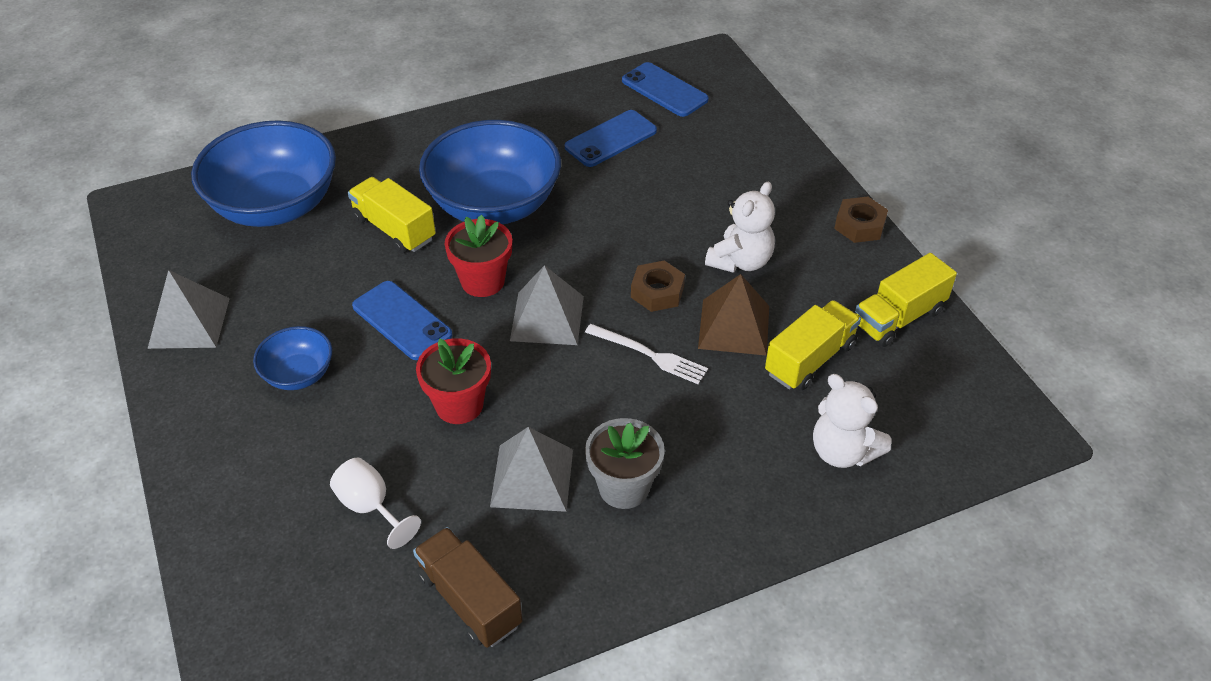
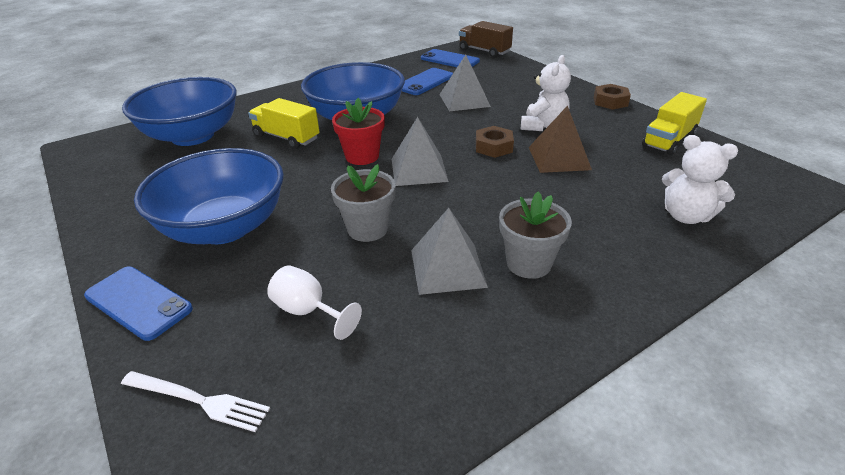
camera: 10 degrees left, 10 degrees down
(189, 323) = (125, 207): grey pyramid -> grey pyramid (464, 100)
(298, 374) = (224, 227): blue bowl -> blue bowl, size x2.05
(402, 320) = (305, 185): blue phone -> blue phone (138, 302)
(459, 405) = (367, 229): red flower pot -> grey flower pot
(469, 600) = (426, 373): brown truck -> brown truck (484, 51)
(649, 355) = (506, 180): white fork -> white fork (198, 400)
(810, 359) = (624, 168): yellow truck -> none

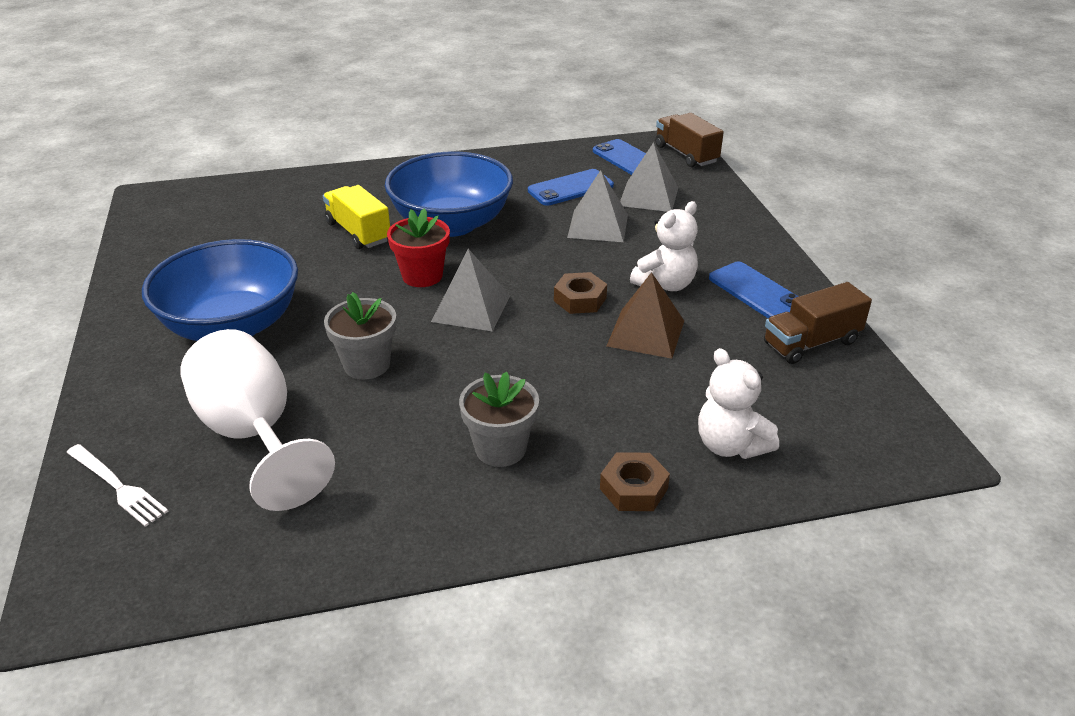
camera: 20 degrees right, 0 degrees up
(138, 302) = (117, 383): blue phone -> blue phone (756, 292)
(192, 136) = (264, 207): blue bowl -> none
(308, 311) = (254, 435): white goblet -> white goblet, size x2.04
(447, 268) = (414, 429): grey pyramid -> grey pyramid (648, 196)
(610, 101) = (787, 269): brown nut -> brown nut (633, 489)
(669, 140) = (811, 343): yellow truck -> brown truck

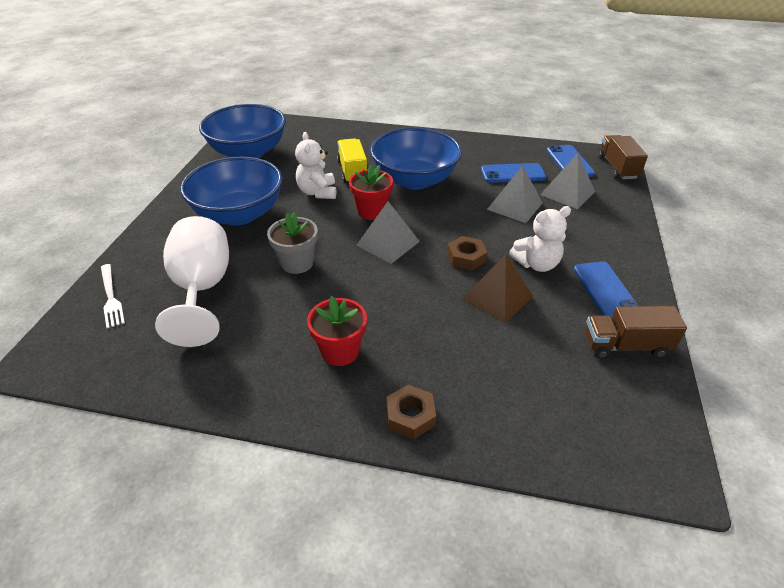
camera: 25 degrees right, 5 degrees up
(182, 241) = (248, 152): none -> blue bowl
(500, 448) = (340, 351): grey flower pot -> red flower pot
(730, 445) = (505, 408): white teddy bear -> white teddy bear (317, 192)

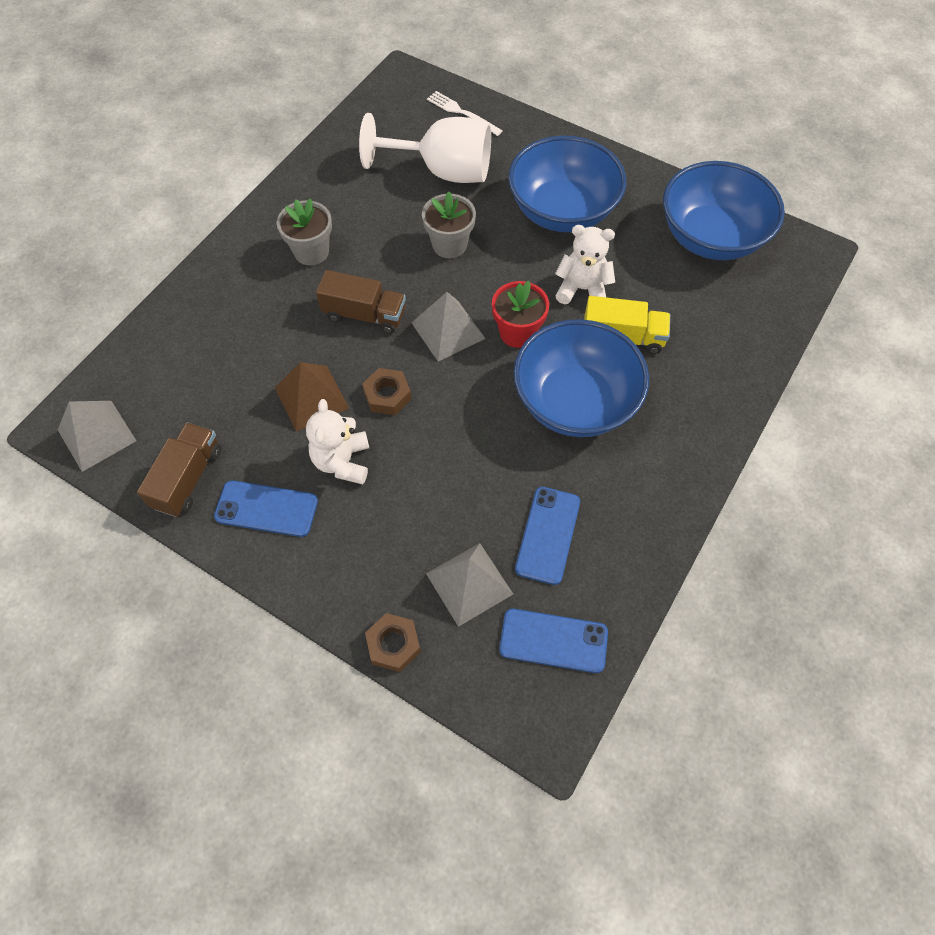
camera: 110 degrees right, 20 degrees up
(111, 297) = (462, 113): white fork -> white fork turned 45 degrees clockwise
(340, 351) = (311, 252): red flower pot -> grey flower pot
(410, 416) = (218, 279): brown nut -> brown nut (393, 644)
(514, 206) = (465, 496): grey pyramid -> grey pyramid (97, 435)
(617, 167) = (511, 710): brown truck -> brown truck (364, 315)

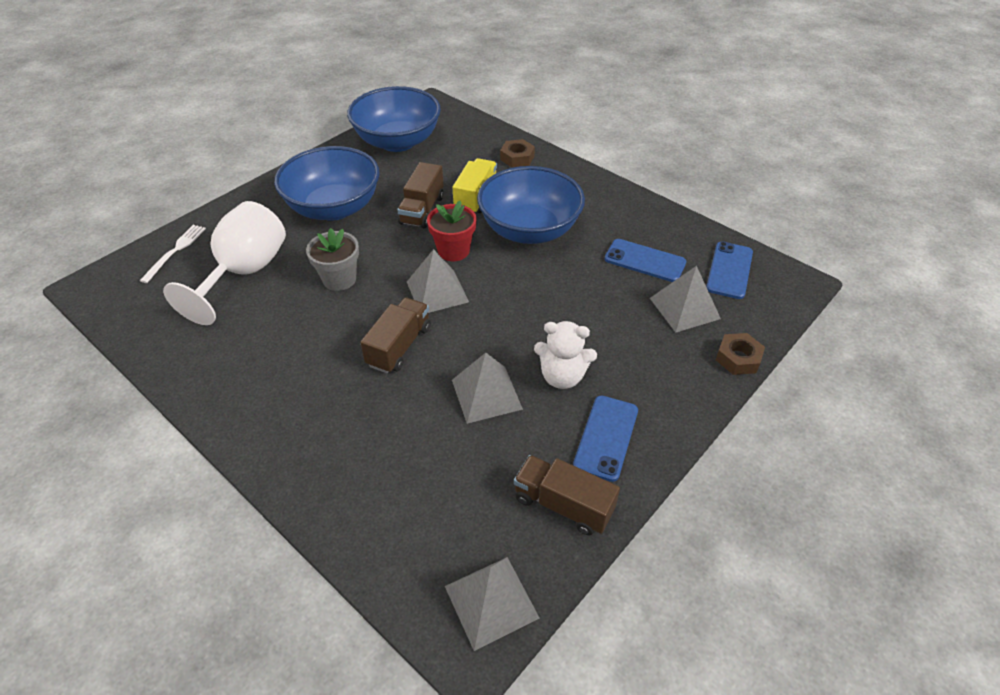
camera: 80 degrees left, 15 degrees down
(311, 252) = (300, 381): grey flower pot -> none
(311, 397) = (486, 394): brown pyramid -> grey pyramid
(387, 395) = (497, 339): brown nut -> brown nut (517, 158)
(462, 113) = (175, 251): white fork -> white fork turned 150 degrees clockwise
(582, 289) = (422, 210): white teddy bear -> brown truck

